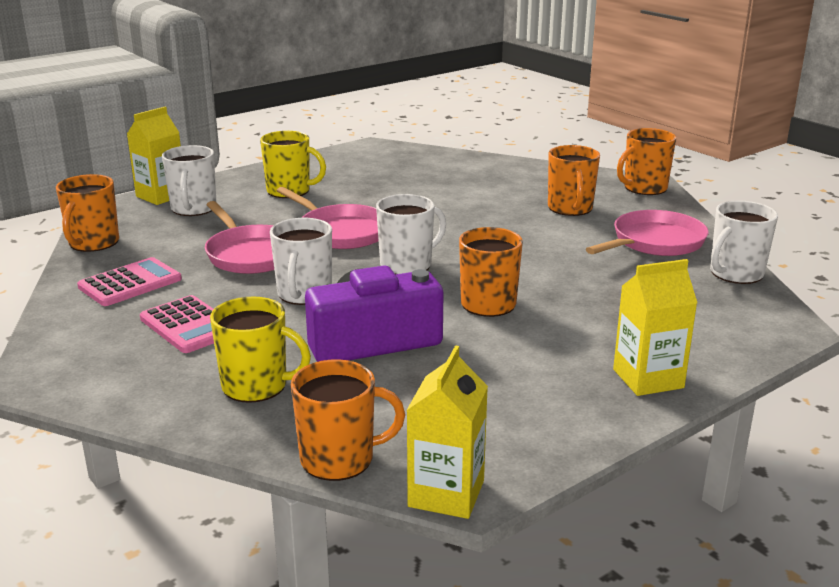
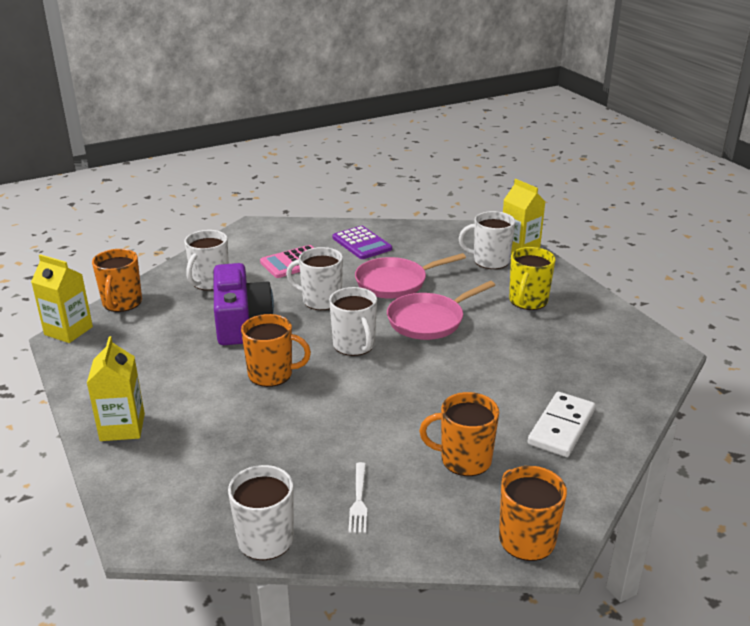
camera: 100 degrees right, 5 degrees up
(93, 243) = (430, 229): orange mug -> none
(130, 283) = (361, 243): pink calculator -> purple calculator
(256, 386) = (210, 282): yellow mug -> white mug
(502, 178) = (561, 427): none -> white domino
(654, 242) = (359, 500): pink pan -> white fork

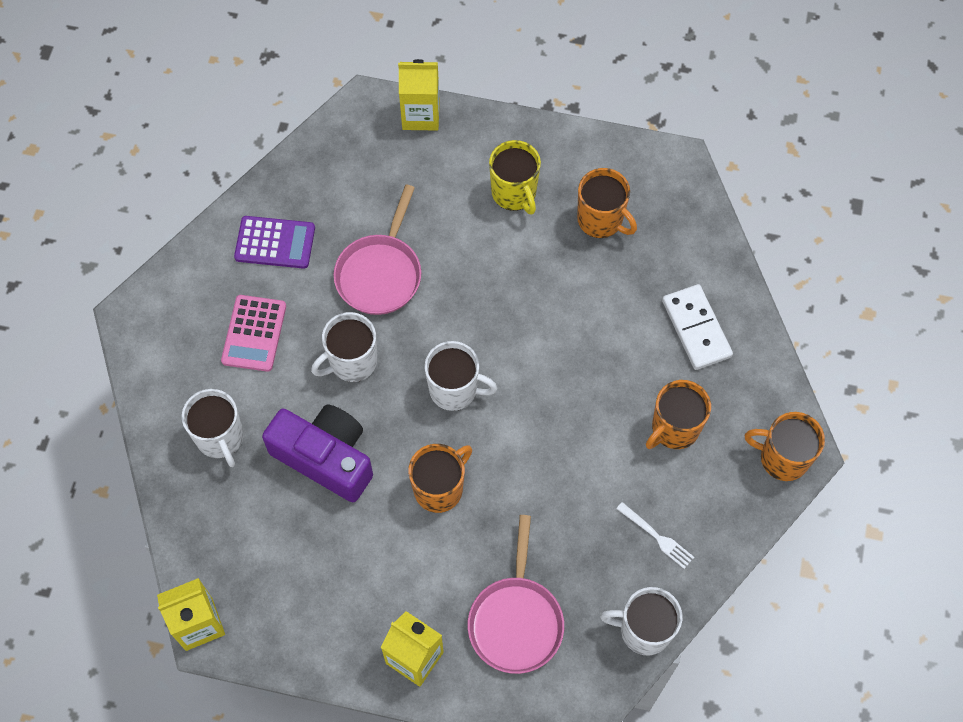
camera: 50 degrees left, 35 degrees up
(122, 303) = (186, 545): orange mug -> orange mug (601, 220)
(429, 320) = (471, 298): pink pan -> pink pan (516, 620)
(490, 261) = (419, 160): white mug -> none

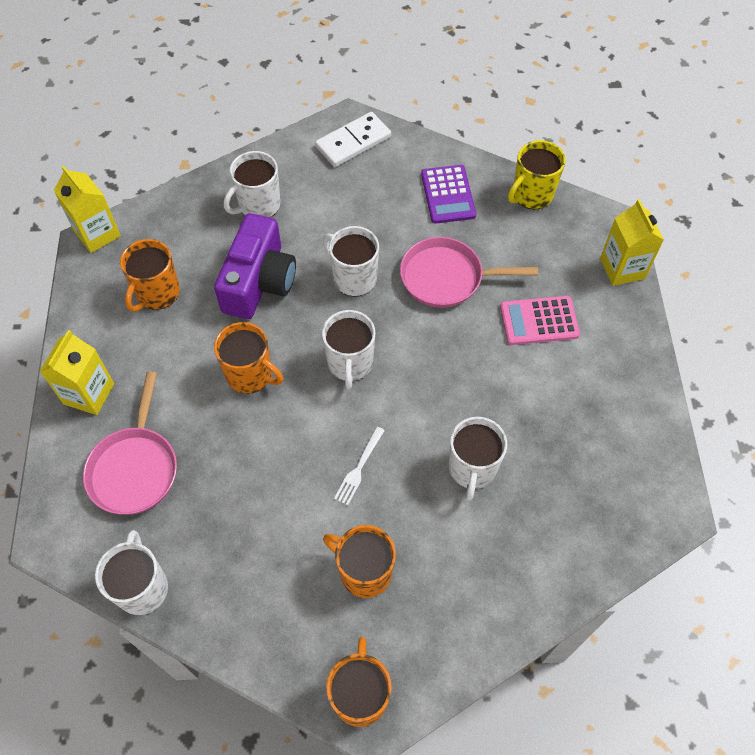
camera: 75 degrees right, 5 degrees down
(254, 333) = (358, 203): pink calculator -> pink calculator (539, 321)
(514, 193) = (573, 365): yellow mug -> yellow mug (531, 195)
(516, 620) = (135, 468): pink pan -> pink pan turned 75 degrees counterclockwise
(597, 311) = (472, 469): none -> white mug
(601, 220) = (575, 449): orange mug -> orange mug (157, 293)
(657, 537) = (242, 579): white fork -> white fork (359, 468)
(696, 328) = (485, 571): white domino -> white domino (353, 142)

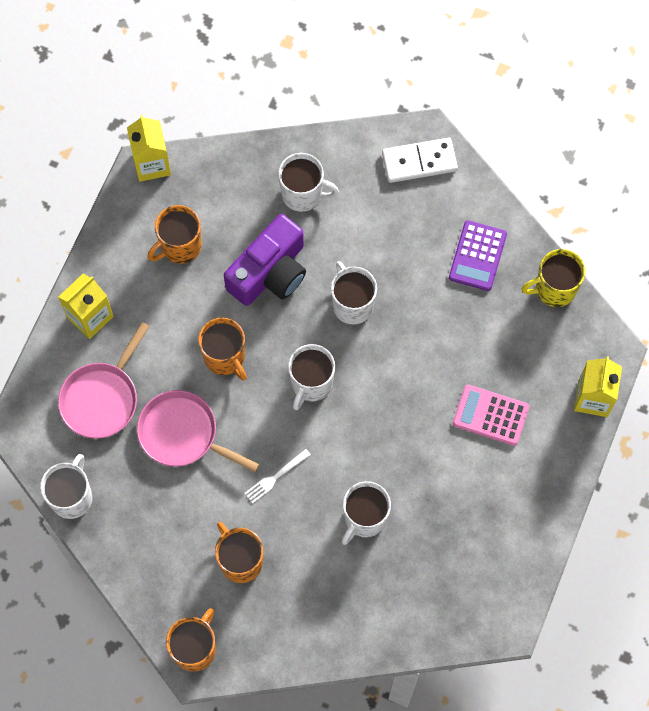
camera: 25 degrees right, 10 degrees up
(258, 205) = (303, 194): white mug -> white mug turned 150 degrees counterclockwise
(446, 277) = (433, 339): pink pan -> pink pan (182, 434)

